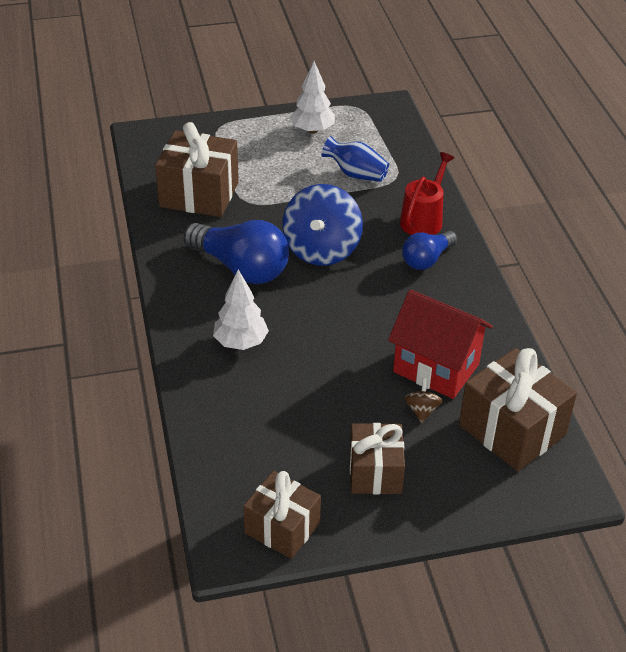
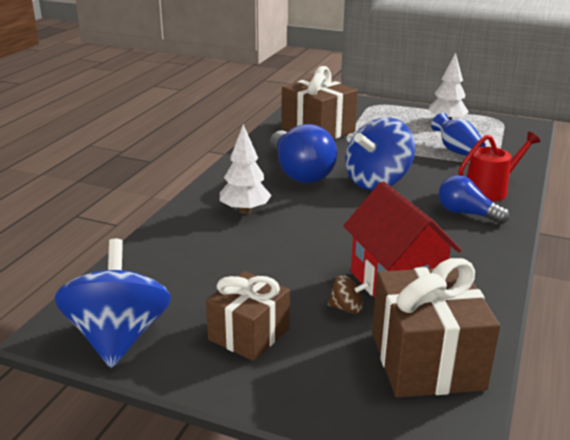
camera: 35 degrees right, 15 degrees down
(282, 528) = (118, 337): brown gift -> blue spinning top
(421, 410) = (347, 308): brown spinning top -> brown spinning top turned 60 degrees clockwise
(427, 259) = (466, 213): blue light bulb -> blue light bulb turned 45 degrees clockwise

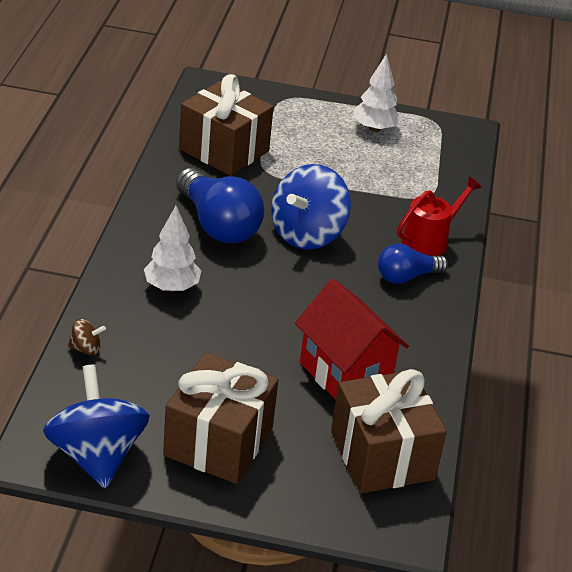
camera: 15 degrees left, 10 degrees up
(249, 334) = (218, 441): brown gift -> brown gift, size x1.52
(347, 308) = (303, 406): brown spinning top -> brown spinning top (86, 349)
(456, 151) = (390, 180): blue vase -> none
(466, 213) = (406, 277): blue light bulb -> blue light bulb turned 45 degrees counterclockwise

